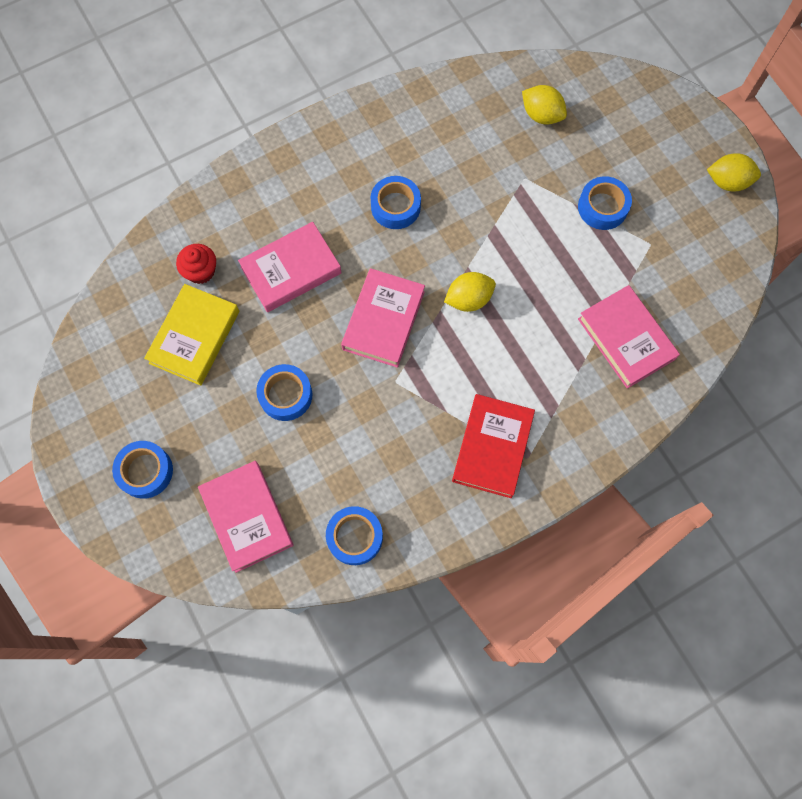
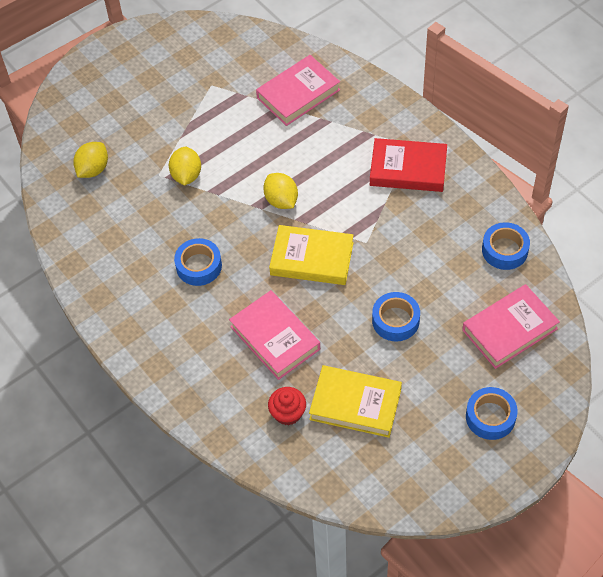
camera: 95 degrees left, 15 degrees down
(383, 320) = (312, 258): pink book -> yellow book
(602, 207) = (181, 119): blue tape -> none
(727, 182) = (147, 41): yellow lemon -> yellow lemon (186, 175)

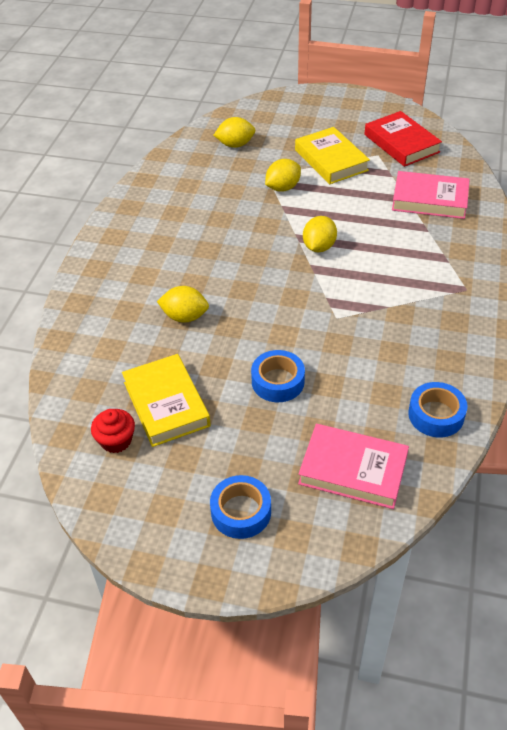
camera: 50 degrees right, 10 degrees down
(199, 266) = (209, 239): blue tape -> none
(275, 338) = (185, 317): pink book -> yellow lemon
(288, 413) = (119, 365): red cupcake -> red cupcake (116, 440)
(312, 258) = (283, 295): yellow book -> yellow book (331, 160)
(408, 169) = (441, 301): red book -> red book (401, 143)

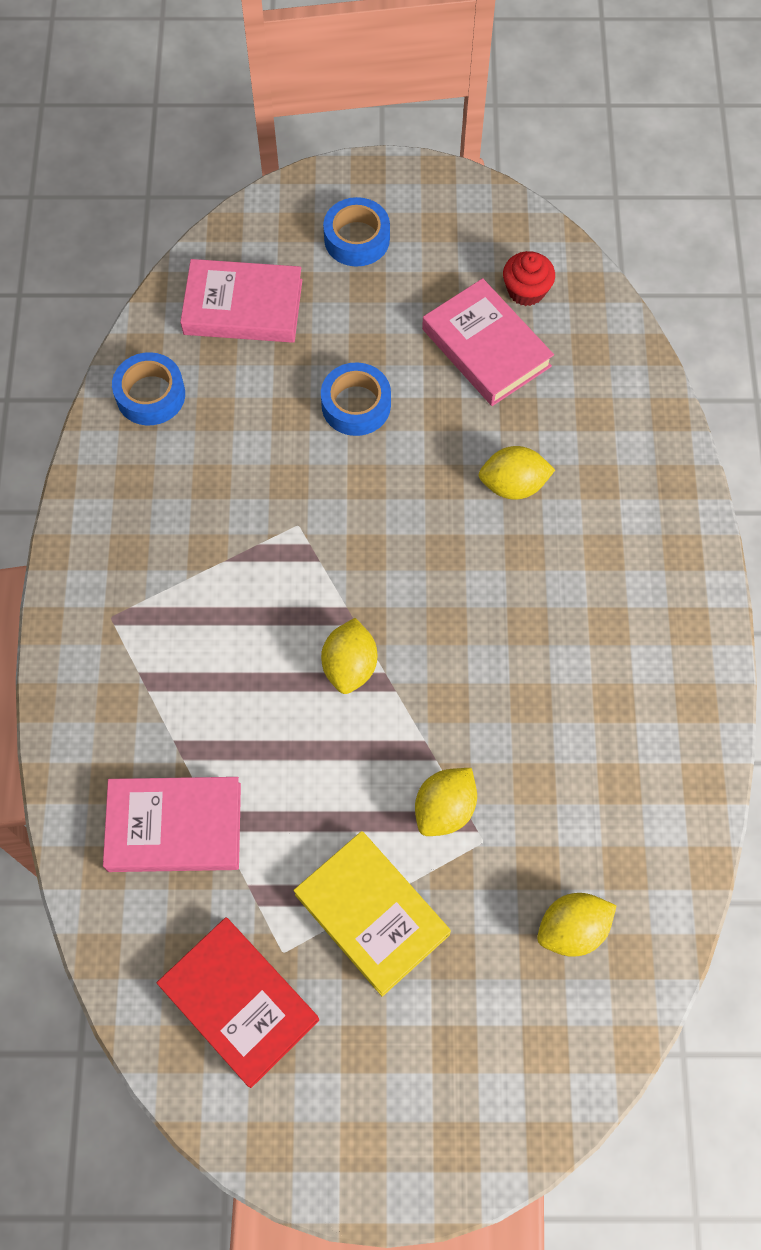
camera: 165 degrees right, 20 degrees up
(166, 404) = (486, 347): yellow book -> pink book

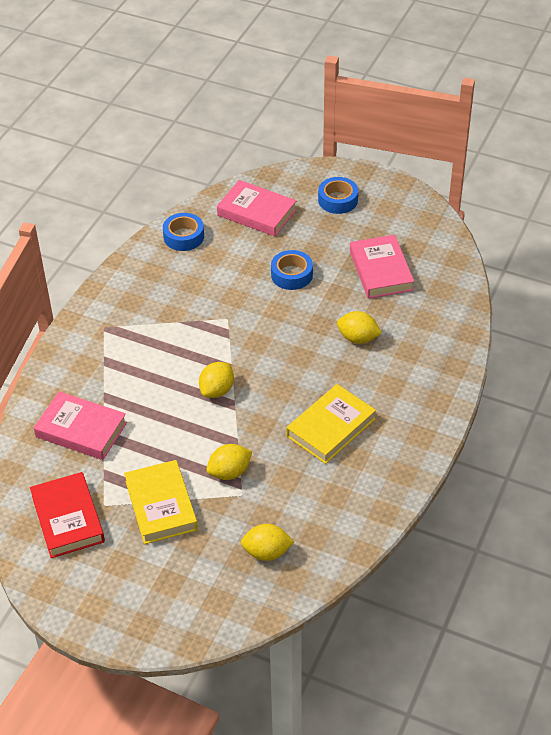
camera: 25 degrees right, 20 degrees down
(526, 291) = (420, 251): red cupcake -> none
(554, 664) = (331, 427): none -> yellow book

